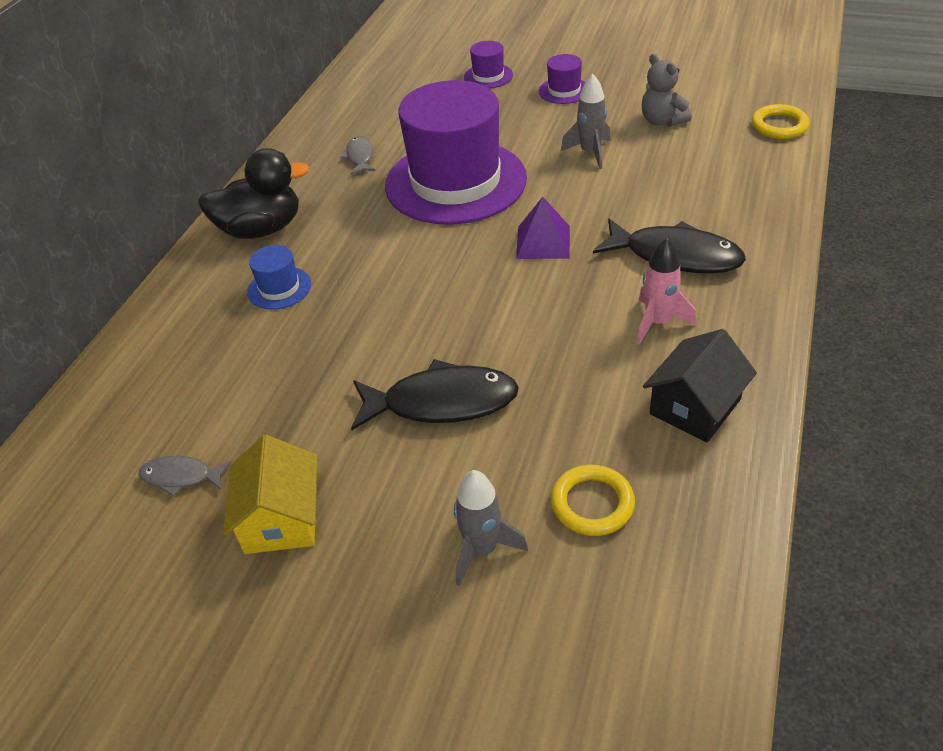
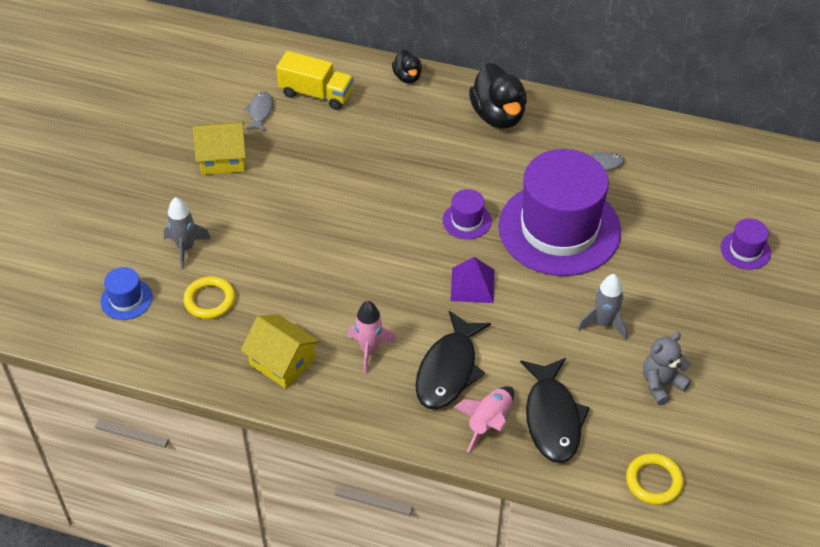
camera: 85 degrees right, 5 degrees up
(160, 312) = (407, 77): none -> black duck
(161, 408) = (316, 94): none -> yellow truck
(279, 288) = (427, 134): blue hat -> blue hat (126, 299)
(442, 402) = (304, 227): black fish -> black fish (552, 418)
(564, 91) = (718, 309): purple hat -> purple hat (467, 220)
(695, 407) = (282, 362): black house -> yellow house
(741, 224) = (489, 422): none -> pink rocket

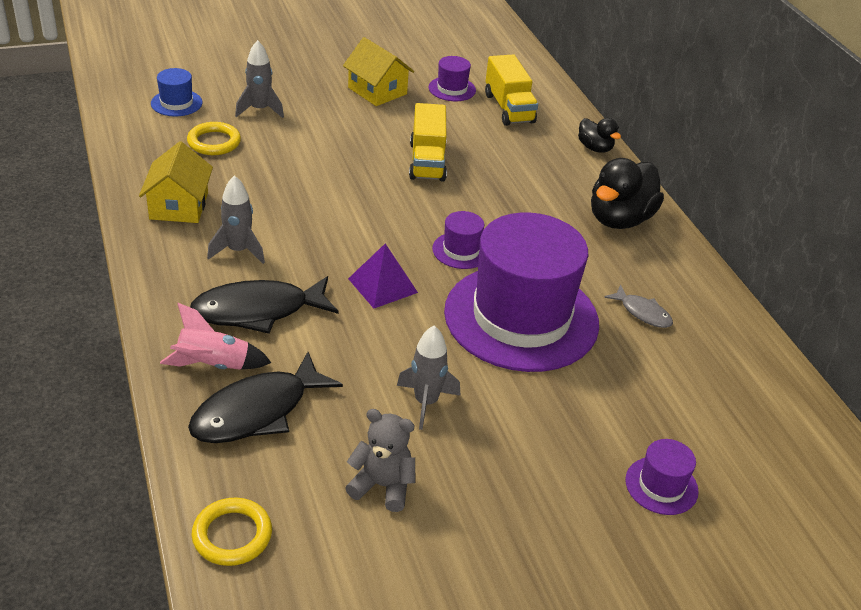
camera: 50 degrees right, 10 degrees down
(260, 112) = (452, 89): grey fish -> purple hat
(346, 181) = (427, 161): none -> yellow truck
(369, 350) = (238, 251): pink rocket -> grey rocket
(407, 77) = (595, 148): black duck -> black duck turned 75 degrees counterclockwise

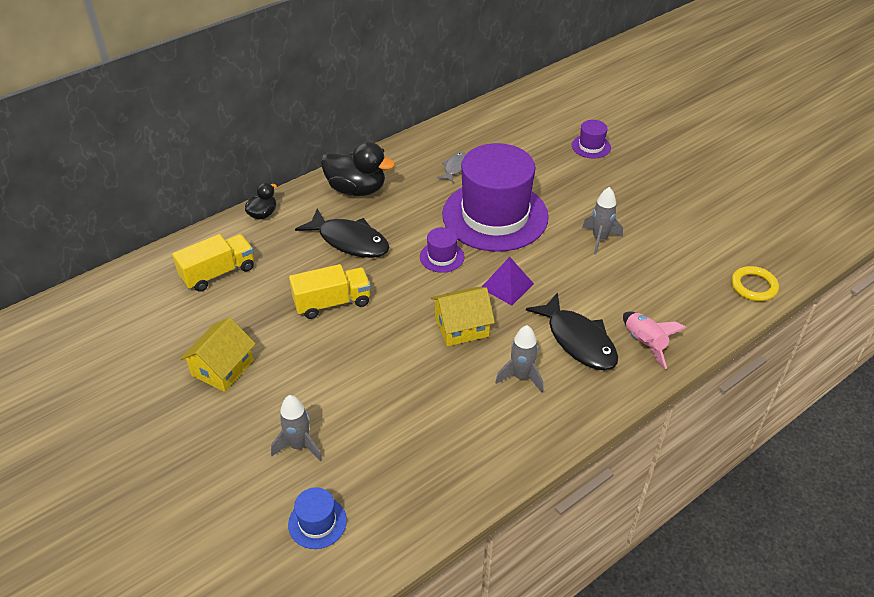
camera: 105 degrees left, 5 degrees up
(179, 206) = (488, 440): yellow house -> yellow house (461, 327)
(214, 142) = (376, 458): yellow ring -> none
(257, 411) = (665, 308): black fish -> black fish (349, 241)
(382, 486) = (673, 240): grey teddy bear -> none
(452, 89) = (197, 317): purple hat -> none

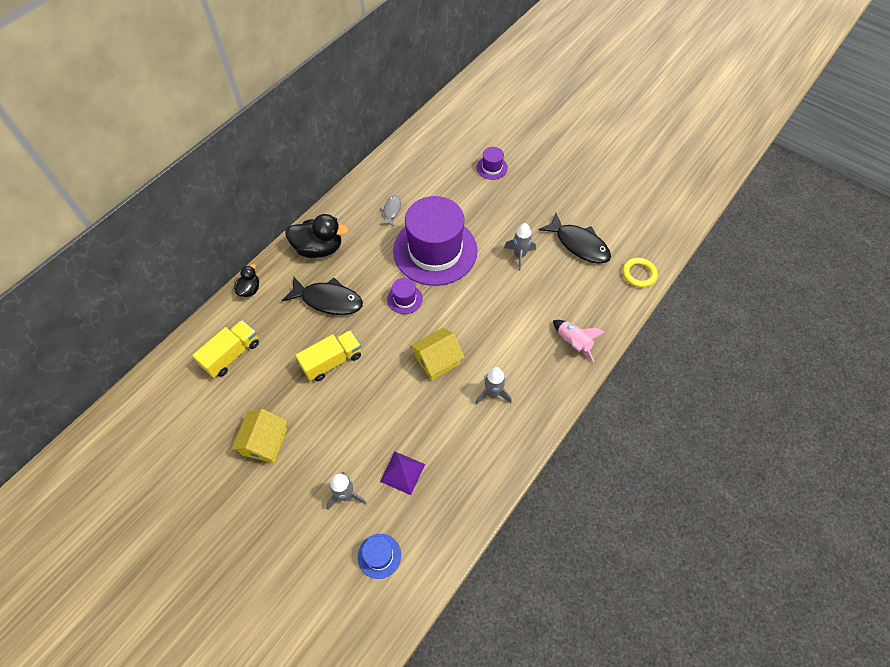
camera: 15 degrees left, 15 degrees up
(507, 286) = (461, 314): purple pyramid -> purple pyramid (402, 472)
(578, 340) = (526, 351): black fish -> black fish (579, 244)

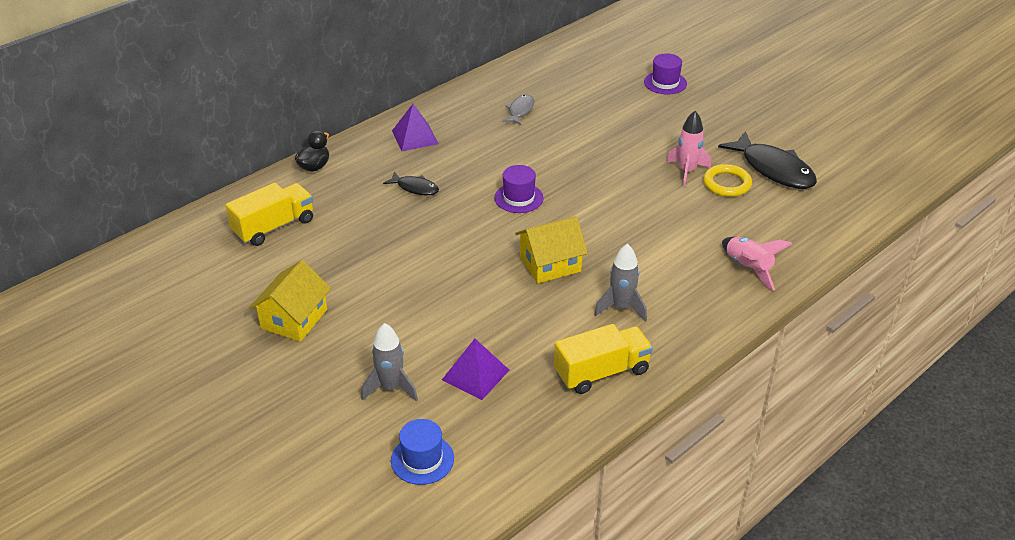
camera: 10 degrees right, 20 degrees down
(319, 248) = (415, 137): black duck -> purple pyramid
(328, 300) = (415, 188): black fish -> black fish, size x0.52
(332, 361) = (405, 249): yellow truck -> yellow truck (601, 372)
(435, 251) = (570, 155): purple hat -> none
(519, 255) = (687, 171): grey rocket -> pink rocket
(639, 274) = (855, 208): yellow ring -> yellow ring (727, 184)

